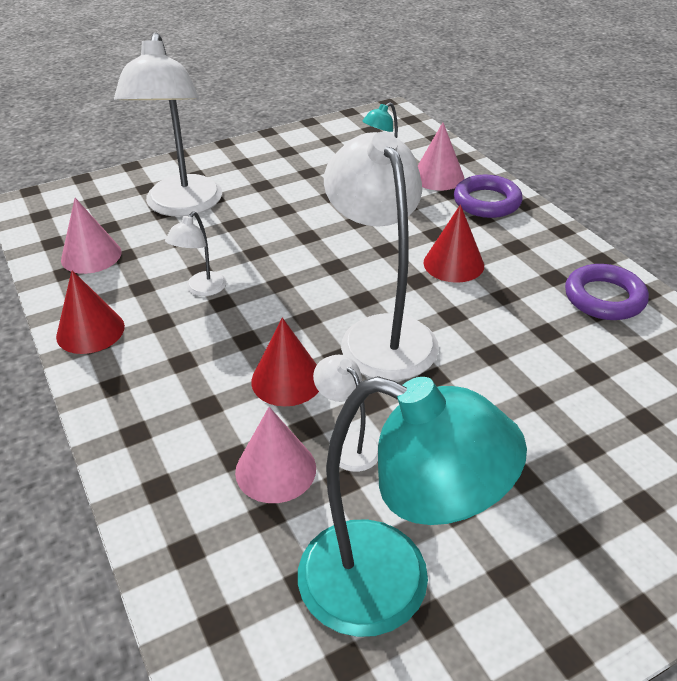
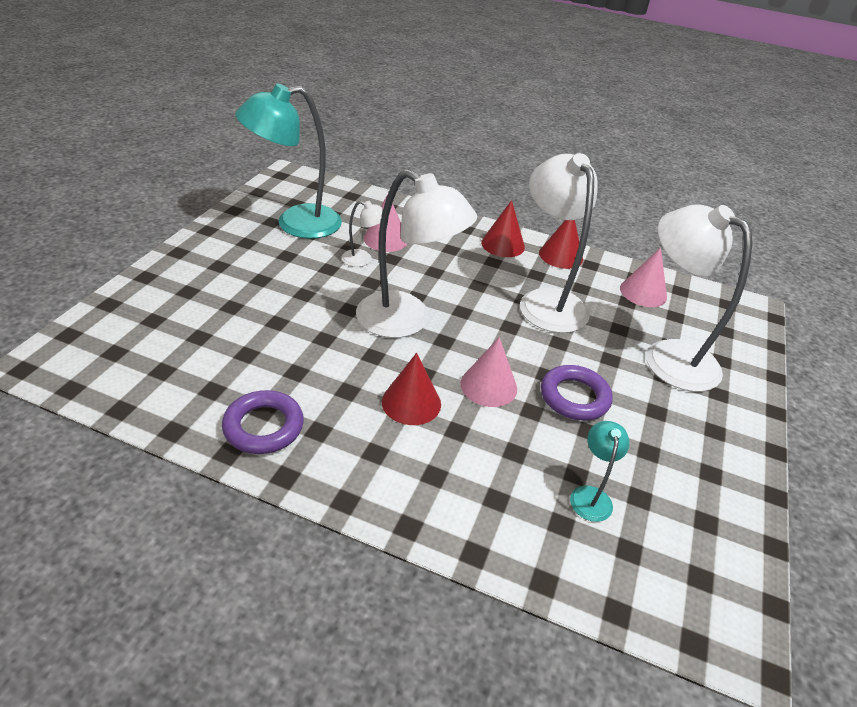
camera: 135 degrees right, 0 degrees up
(201, 289) = (547, 301): white lamp -> white lamp, size x2.21
(287, 380) = (428, 274): red cone -> red cone (503, 244)
(438, 177) = (533, 520): pink cone -> pink cone (488, 386)
(487, 202) = (449, 504): purple ring -> purple ring (574, 397)

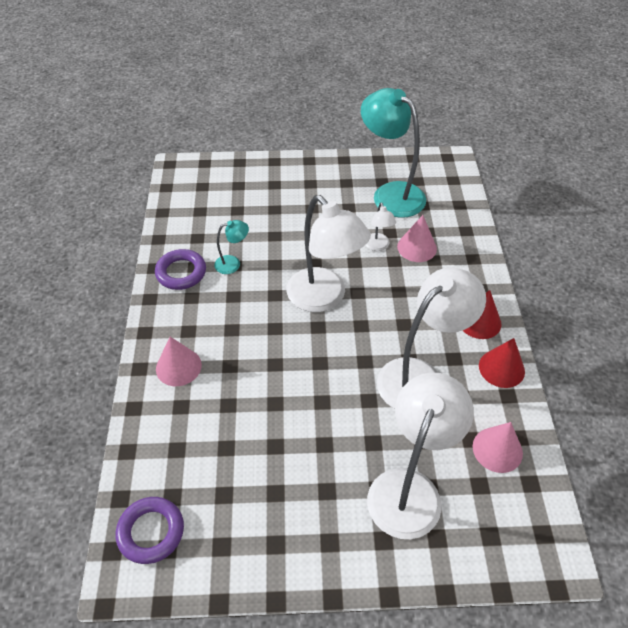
camera: 70 degrees right, 10 degrees up
(406, 321) = (324, 298): white lamp -> white lamp turned 45 degrees counterclockwise
(411, 402) = (242, 332): red cone -> none
(488, 386) = (285, 369): pink cone -> pink cone (178, 367)
(574, 397) = (307, 427): purple ring -> purple ring (151, 532)
(590, 495) = (210, 461): turquoise lamp -> turquoise lamp (233, 263)

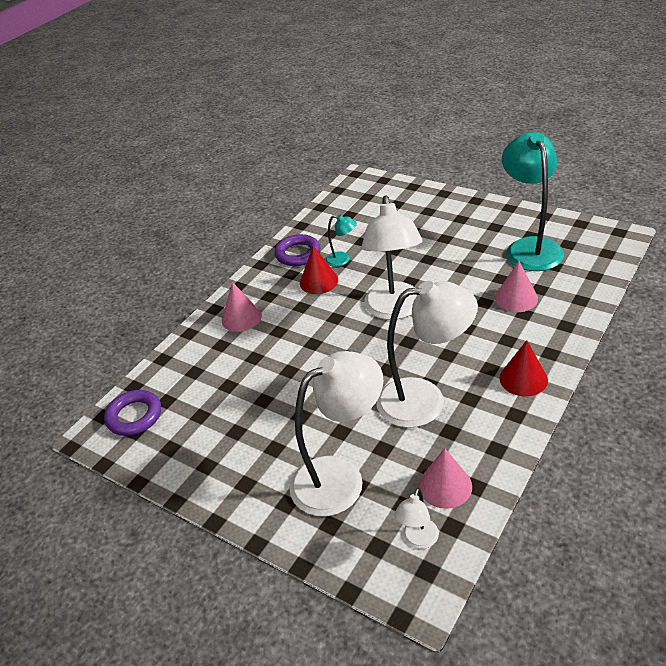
camera: 40 degrees right, 10 degrees down
(378, 246) = (479, 286): white lamp -> white lamp (418, 540)
(501, 368) = (510, 425): red cone -> red cone (319, 281)

